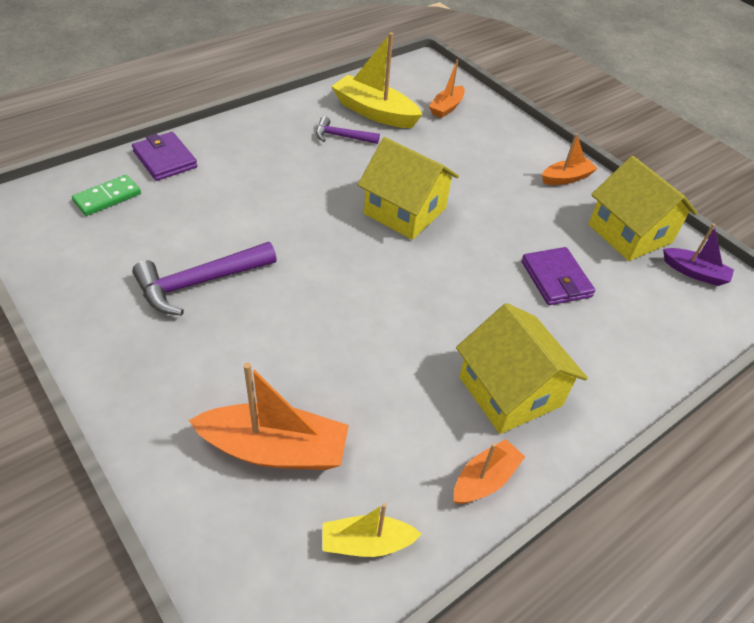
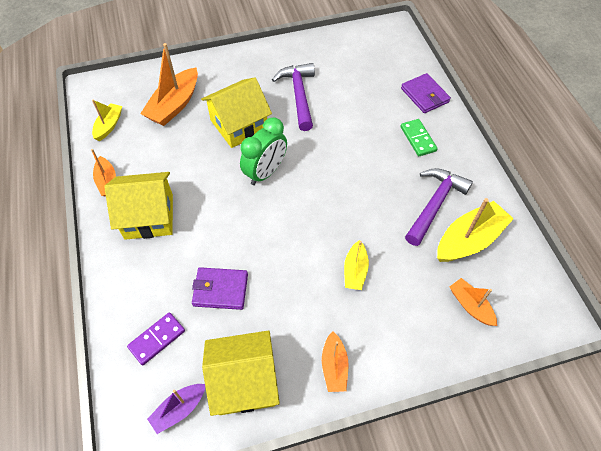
camera: 115 degrees right, 10 degrees up
(107, 198) = (389, 65): green domino -> green domino (418, 139)
(165, 159) = (424, 95): purple wallet -> purple wallet turned 75 degrees clockwise
(342, 137) = (434, 204): purple hammer -> purple hammer, size x1.69
(366, 283) = (265, 172): none -> green clock
(405, 211) = (328, 217): yellow house -> yellow house (239, 125)
(459, 180) = (355, 271): none -> yellow boat
(651, 316) = (157, 339): none -> purple domino

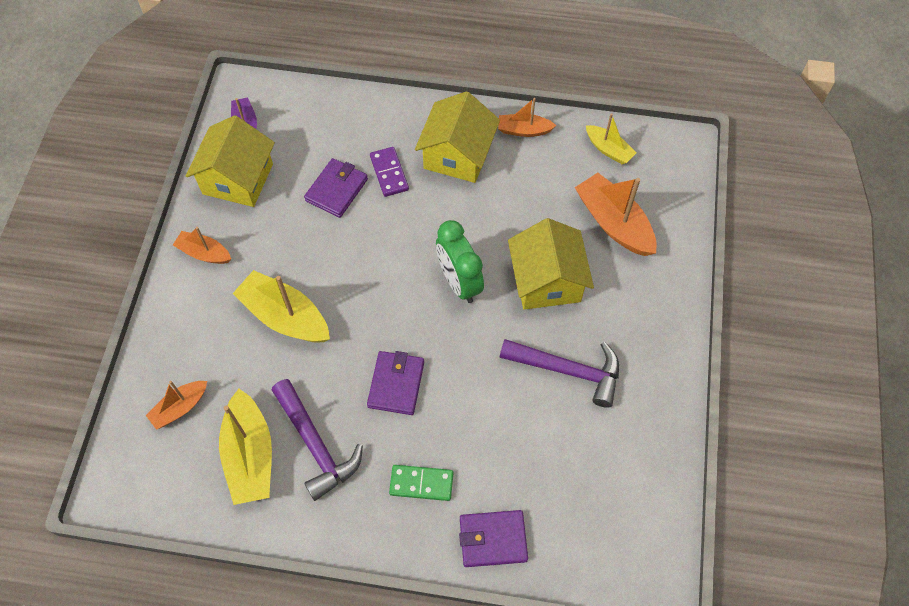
camera: 115 degrees right, 5 degrees up
(157, 339) = (317, 127): purple domino -> purple domino (389, 173)
(355, 271) = (285, 316): yellow boat -> yellow boat, size x1.73
(363, 177) = (396, 384): none -> purple wallet
(470, 305) = (180, 408): orange boat -> orange boat turned 150 degrees clockwise

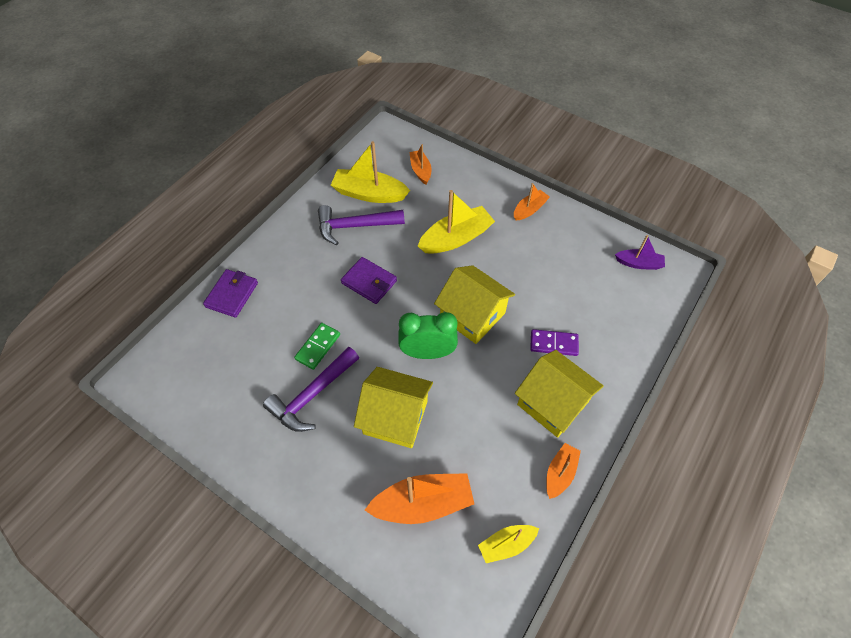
camera: 115 degrees right, 5 degrees down
(238, 179) = (587, 245): yellow house -> yellow house (472, 315)
(336, 190) = (551, 302): purple wallet -> none
(421, 483) = (293, 271): green domino -> green domino (318, 347)

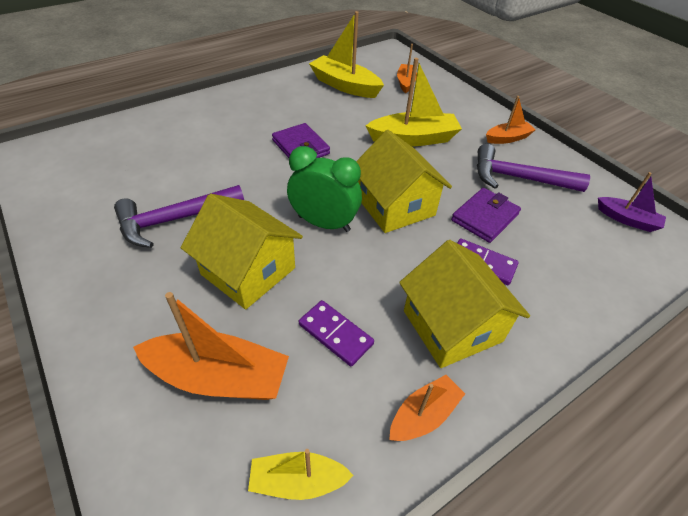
camera: 20 degrees right, 10 degrees down
(232, 295) = (164, 119): purple wallet -> purple wallet (485, 217)
(318, 347) = (212, 182): green domino -> none
(355, 226) = (315, 104): purple hammer -> purple hammer (518, 178)
(481, 441) = (335, 334): none -> purple domino

